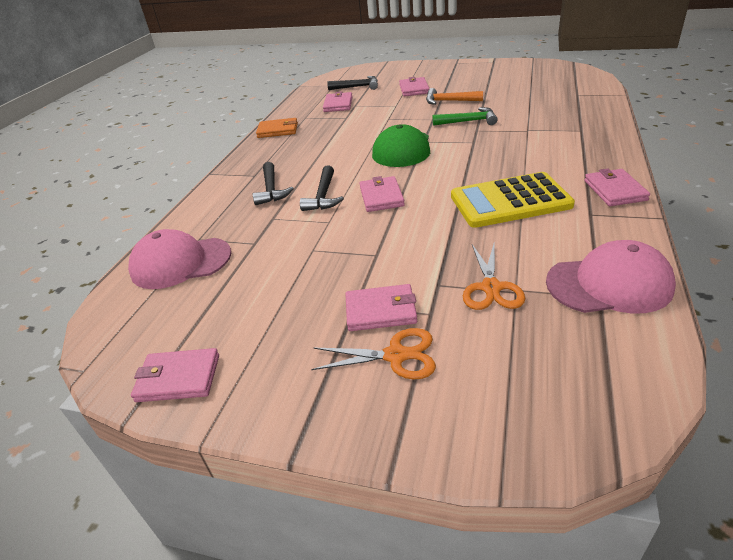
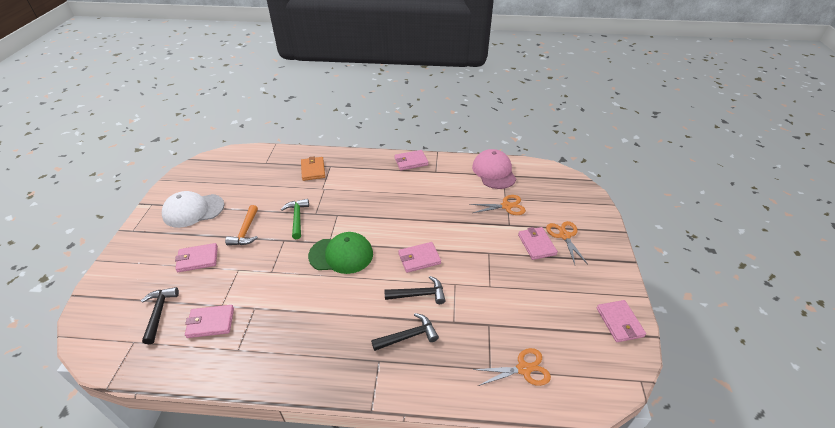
camera: 105 degrees left, 5 degrees up
(181, 263) = (523, 369): pink cap -> orange scissors
(278, 130) = (269, 370): orange wallet -> orange wallet (313, 170)
(483, 77) = (193, 210): none -> white cap
(510, 201) = (423, 198): yellow calculator -> none

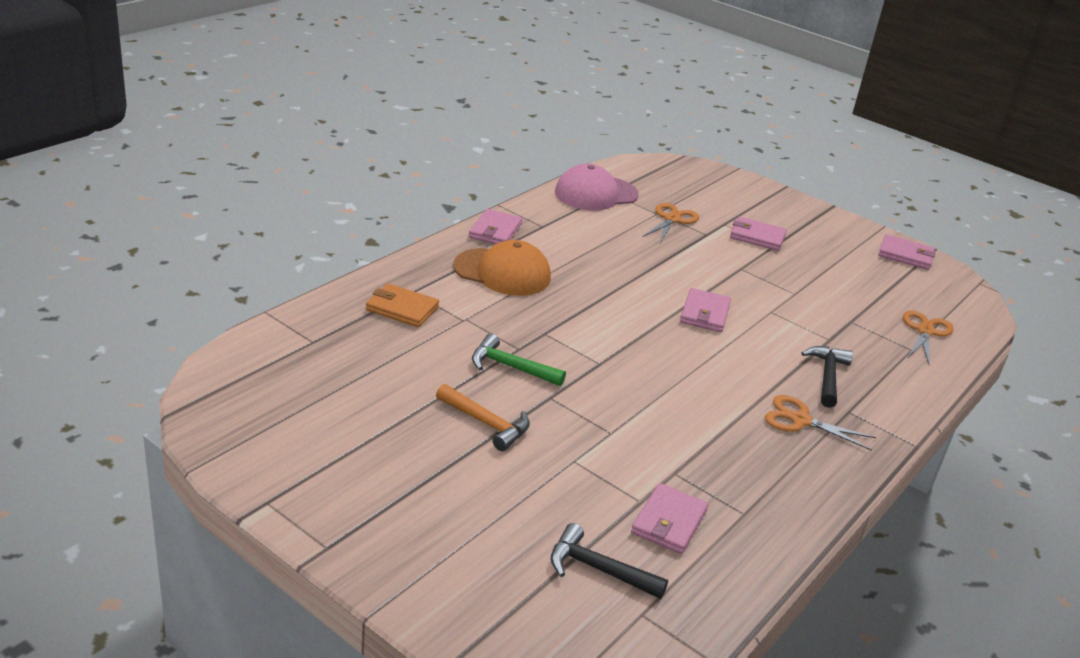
camera: 60 degrees left, 10 degrees down
(193, 210) = (356, 459): white cap -> none
(197, 259) = (504, 493): pink wallet -> none
(341, 255) = (637, 363): green cap -> none
(376, 180) = (502, 272): none -> orange cap
(419, 294) = (767, 341): black hammer -> none
(494, 172) = (596, 194): pink cap -> pink cap turned 45 degrees counterclockwise
(564, 236) = (759, 216): orange scissors -> orange scissors (800, 420)

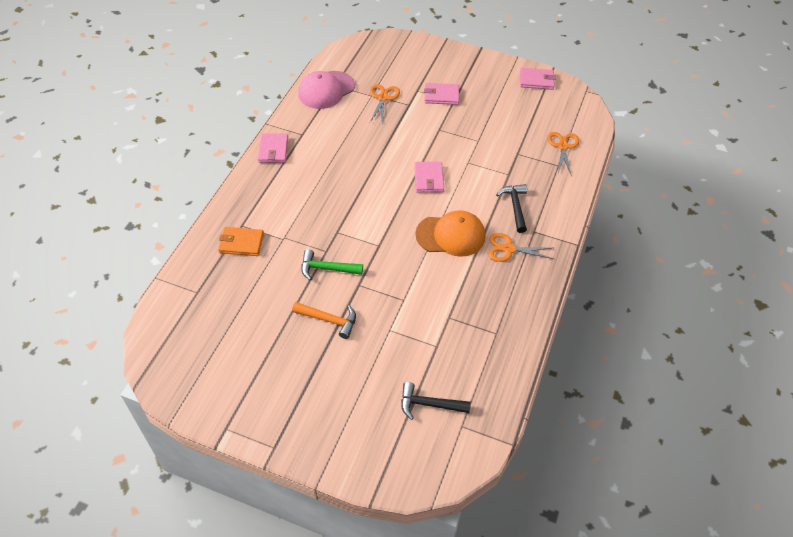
camera: 15 degrees left, 20 degrees up
(502, 272) = (292, 187): orange cap -> orange cap (451, 235)
(669, 522) = (457, 356): pink wallet -> none

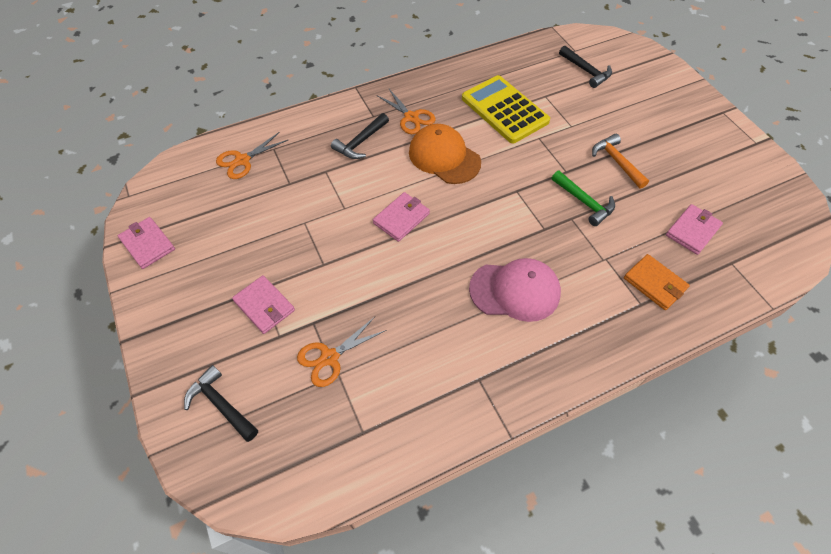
camera: 135 degrees left, 5 degrees up
(273, 150) = (534, 382): pink wallet -> pink wallet (692, 231)
(326, 90) = (382, 433): pink cap -> pink cap (515, 291)
(407, 57) = (221, 404): none -> black hammer
(453, 306) = (504, 110): none -> yellow calculator

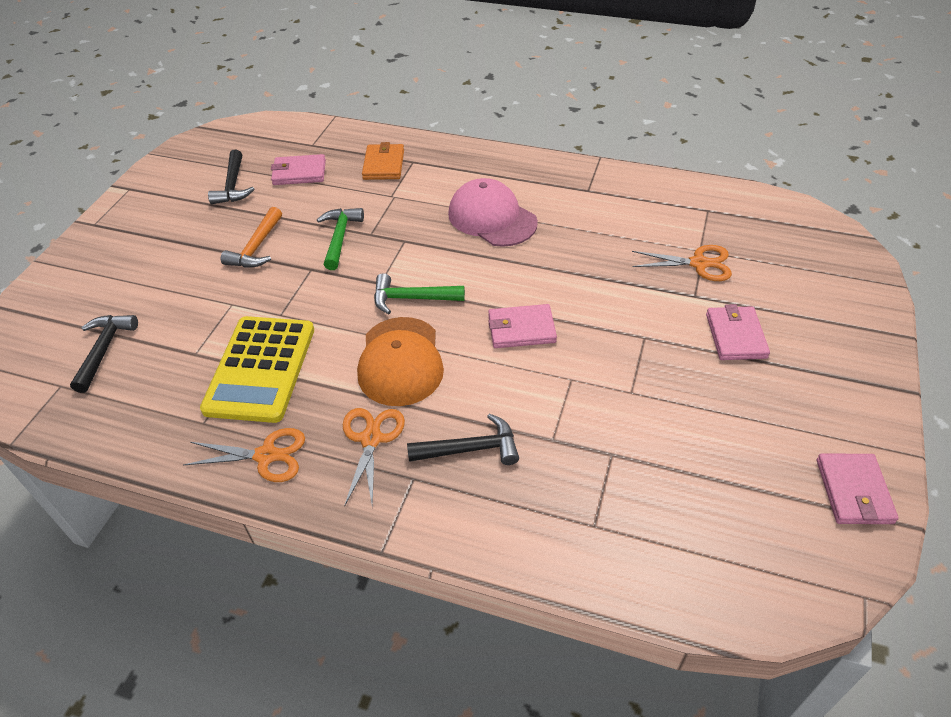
camera: 135 degrees left, 10 degrees down
(221, 404) = (823, 285): black hammer -> black hammer (233, 186)
(242, 160) = (653, 536): orange scissors -> orange scissors (266, 456)
(485, 193) = (411, 298): none -> green hammer

